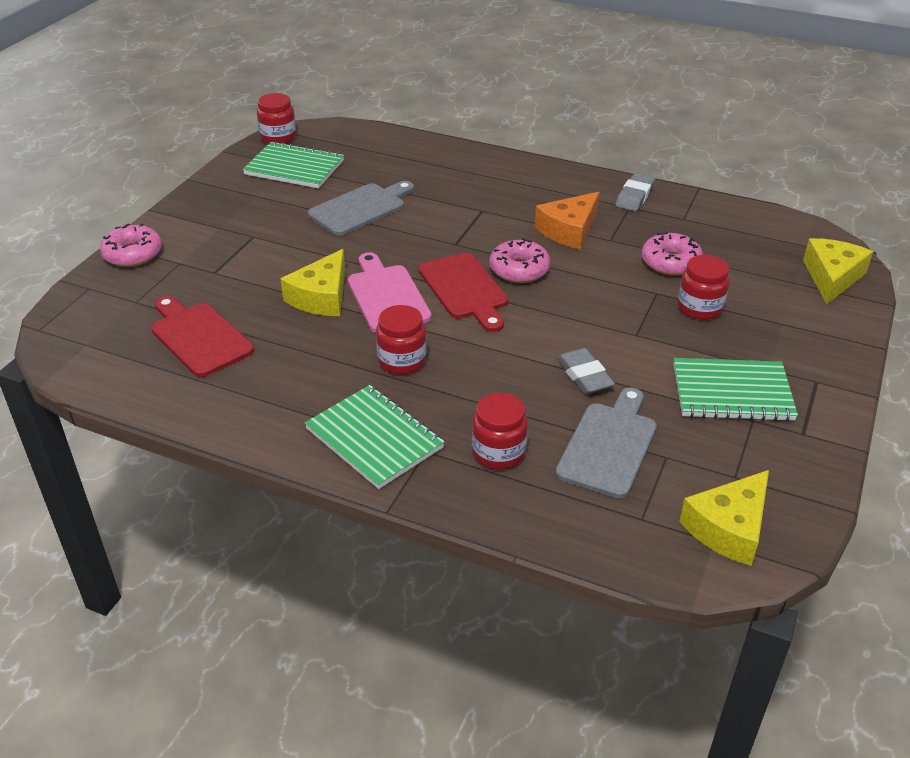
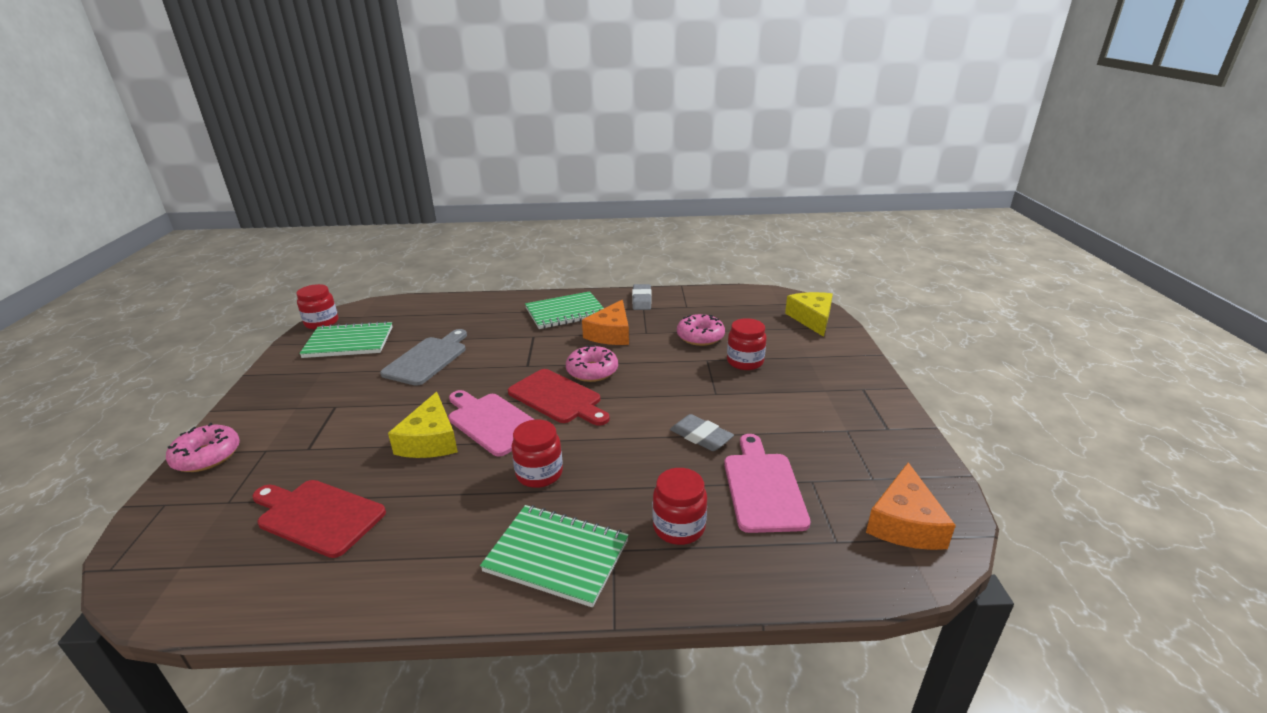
camera: 25 degrees left, 10 degrees down
(609, 445) = (763, 487): grey cutting board -> pink cutting board
(728, 528) = (904, 523): yellow cheese -> orange cheese
(732, 392) = (816, 415): green notebook -> green notebook (565, 312)

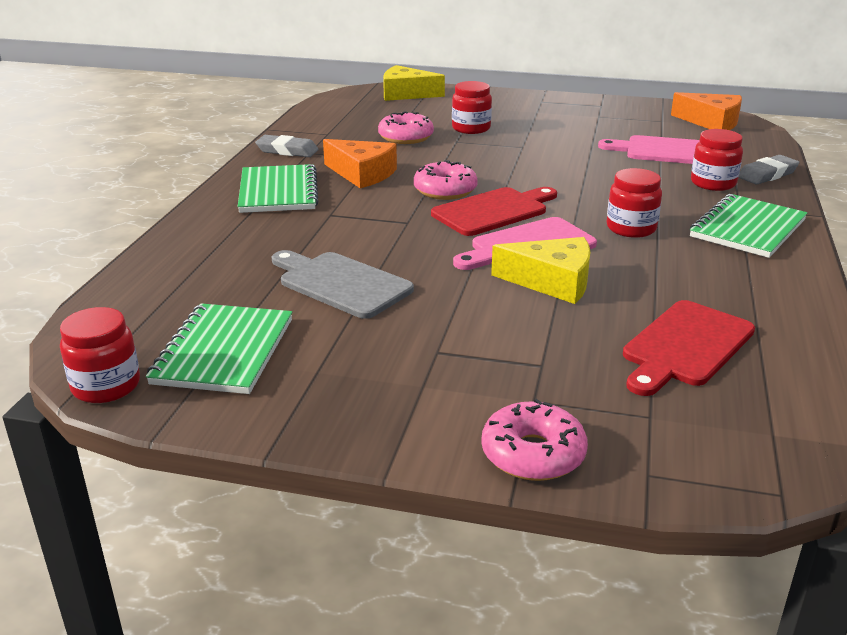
camera: 75 degrees left, 0 degrees up
(701, 436) = (591, 161): grey eraser -> grey eraser (767, 174)

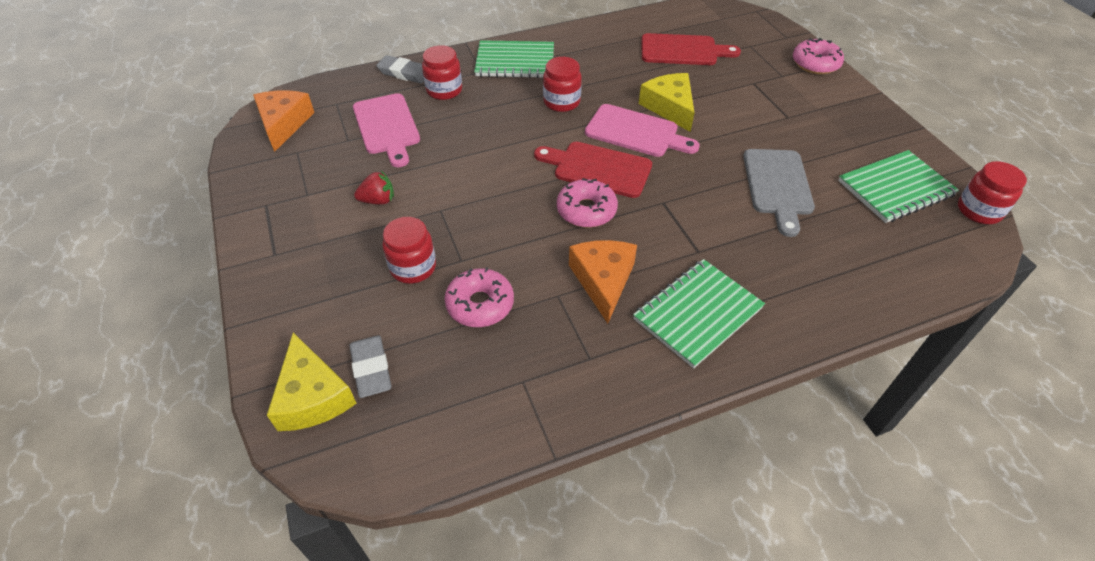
camera: 125 degrees left, 20 degrees up
(287, 151) = (603, 381): grey eraser -> grey eraser (371, 369)
(562, 132) = (378, 200): none -> red strawberry

